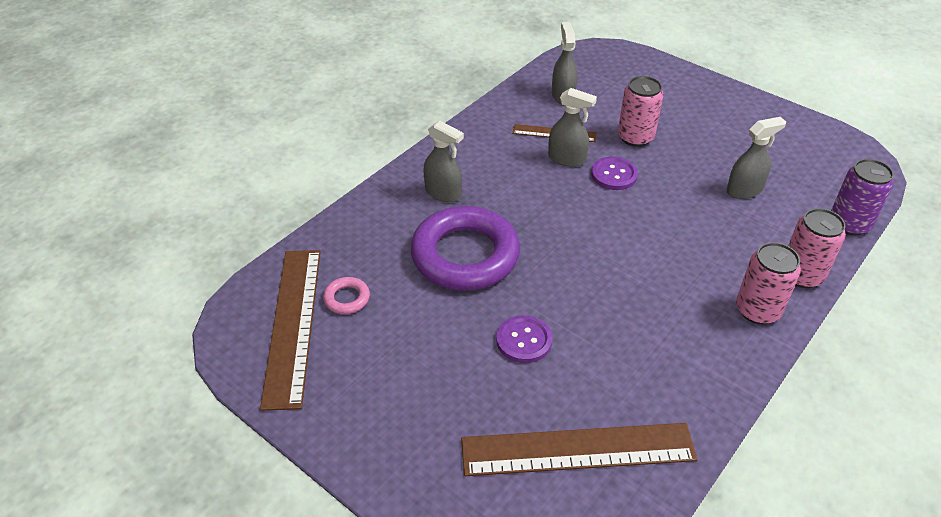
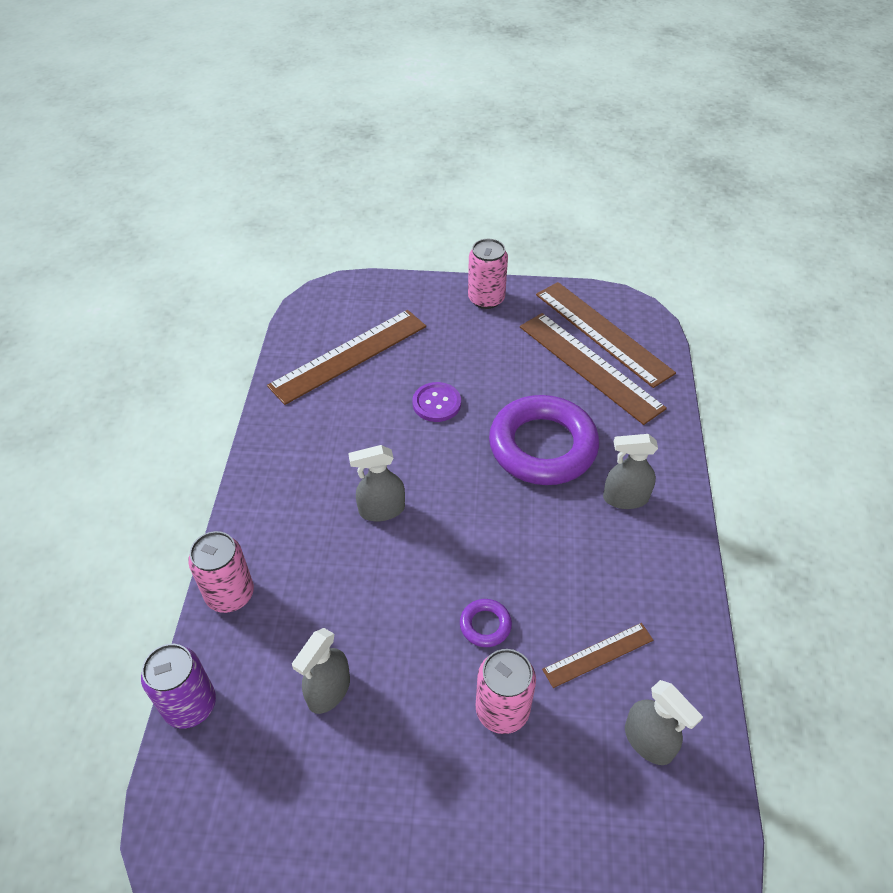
camera: 145 degrees right, 5 degrees up
(347, 298) = (590, 366): pink ring -> brown ruler
(567, 159) = (551, 619): grey spray bottle -> grey spray bottle (381, 510)
(614, 175) = (485, 625): purple button -> purple ring
(757, 310) = (261, 529): pink can -> pink can (486, 299)

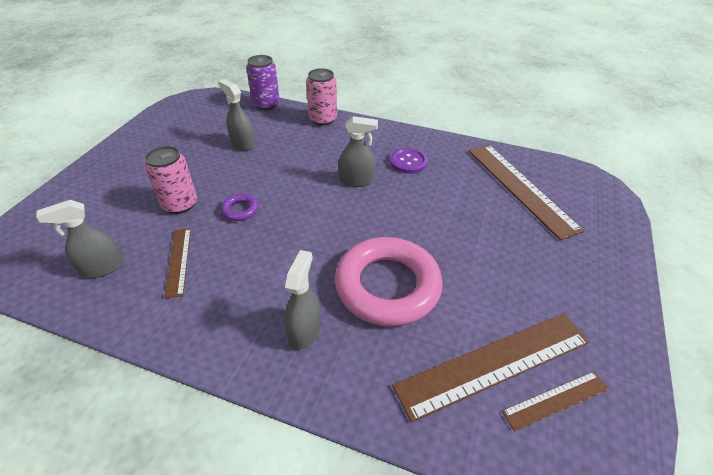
camera: 105 degrees right, 5 degrees down
(381, 510) = (356, 180): grey spray bottle -> grey spray bottle turned 90 degrees clockwise
(436, 403) = (456, 228): purple button -> purple button (408, 162)
(486, 299) = (611, 297): pink can -> none
(542, 446) = (387, 286): purple ring -> pink ring
(602, 333) = (555, 400): brown ruler -> brown ruler, size x0.52

